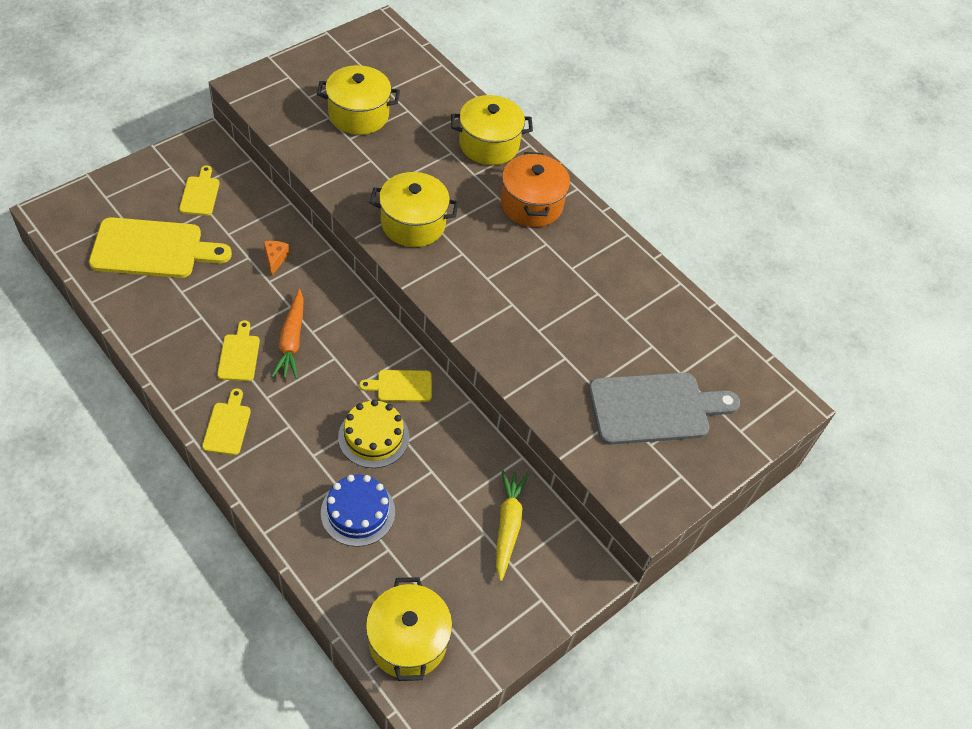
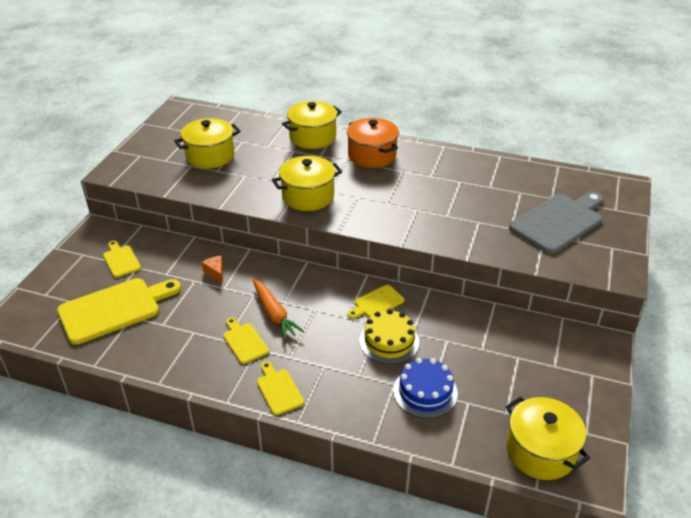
camera: 25 degrees left, 15 degrees down
(508, 526) = (527, 345): yellow carrot -> none

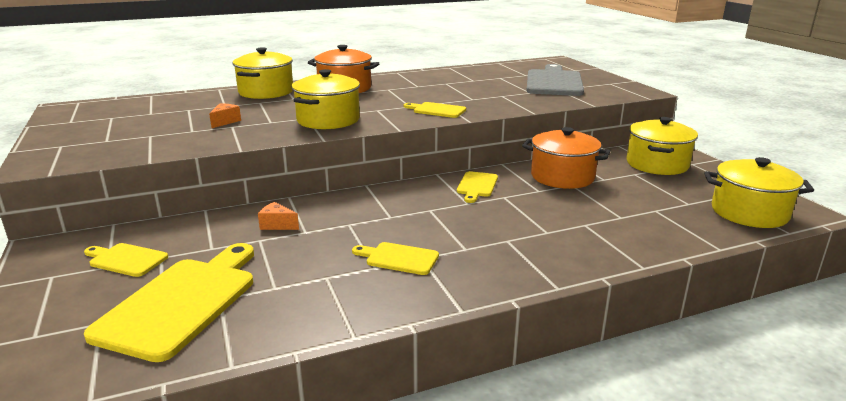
camera: 40 degrees left, 15 degrees down
(210, 156) = (165, 125): yellow pot -> yellow pot (657, 164)
(246, 168) = (225, 122): none -> orange cheese
(274, 314) = (395, 228): orange carrot -> none
(278, 390) = (497, 275): yellow cutting board -> yellow cutting board (437, 110)
(389, 341) = (530, 203): yellow cake -> none
(425, 392) = (615, 218): blue cake -> none
(453, 328) = (562, 177): none -> orange pot

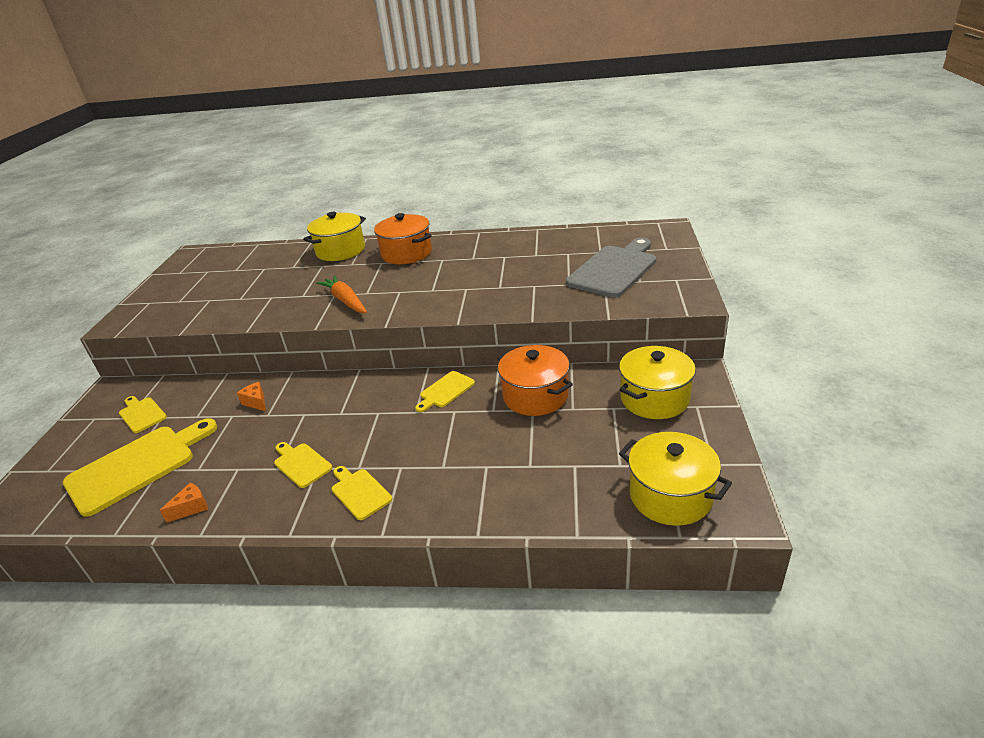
camera: 30 degrees right, 10 degrees up
(225, 122) = (272, 290): orange cheese -> orange cheese (191, 508)
(328, 120) = (345, 301): yellow pot -> orange carrot
(437, 110) = (448, 301): yellow cutting board -> yellow cutting board (359, 492)

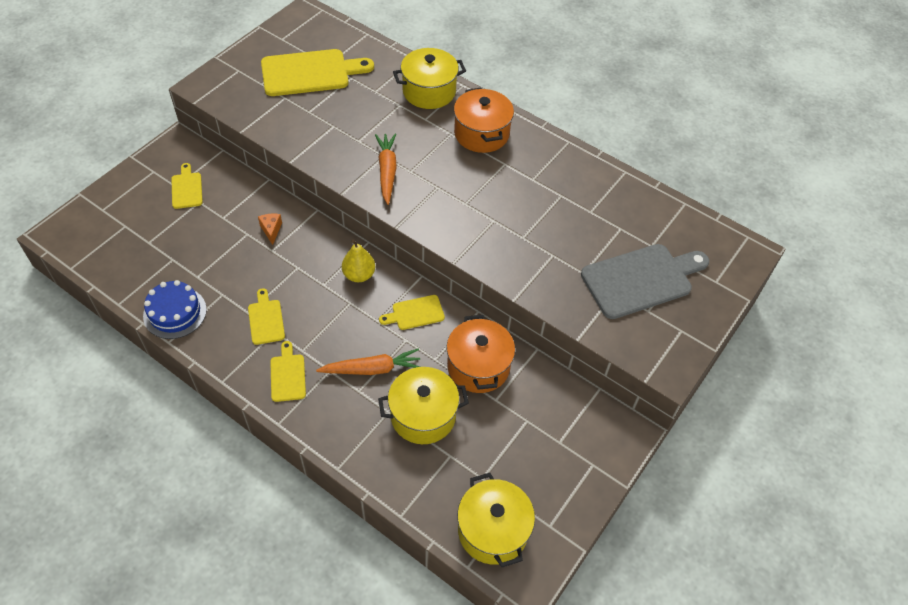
camera: 25 degrees right, 20 degrees up
(137, 466) = (159, 245): yellow cutting board -> yellow cutting board (310, 73)
(191, 508) = (175, 312): orange cheese -> blue cake
(370, 392) = (359, 275): none -> yellow pear
(441, 445) = (372, 369): none -> orange carrot
(654, 398) = (567, 434): yellow pot -> yellow pot (423, 415)

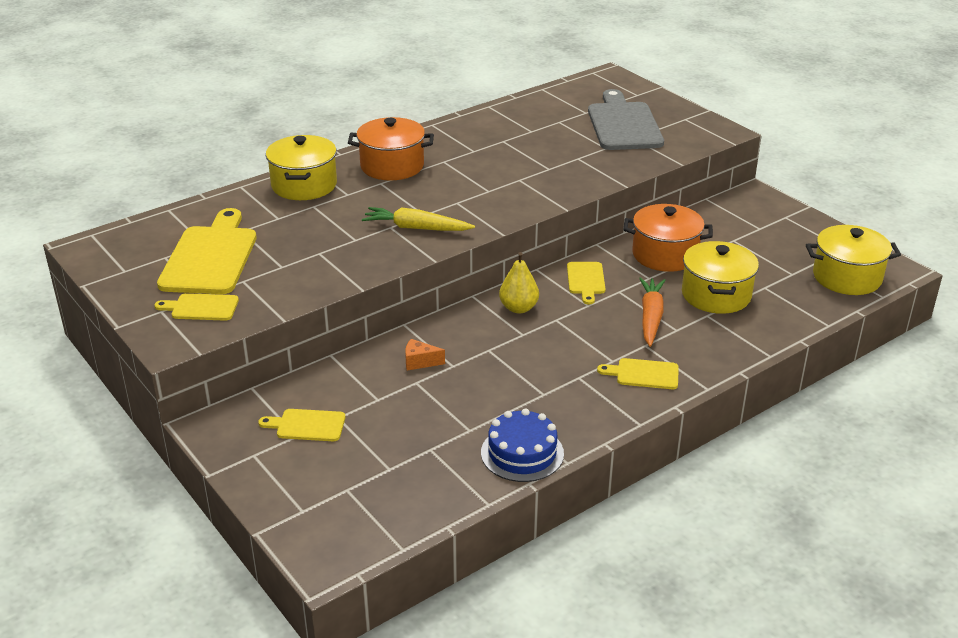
camera: 70 degrees left, 20 degrees down
(266, 320) = (559, 381): yellow cutting board -> yellow cutting board (201, 307)
(387, 171) = (416, 228): orange carrot -> yellow carrot

